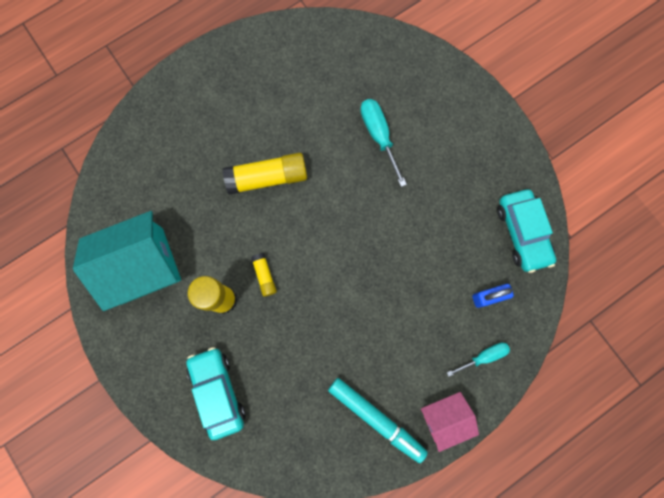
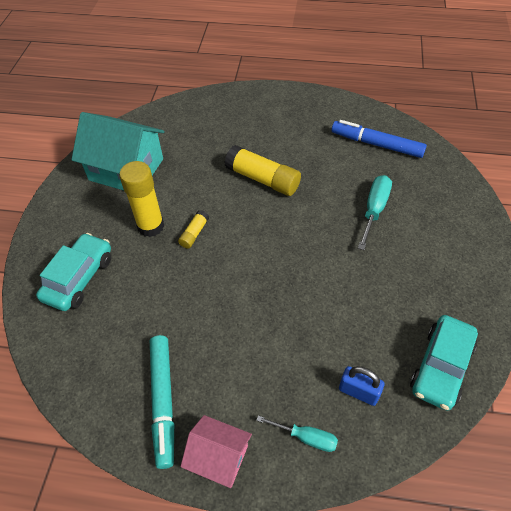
camera: 45 degrees right, 25 degrees down
(325, 64) = (376, 144): none -> blue marker

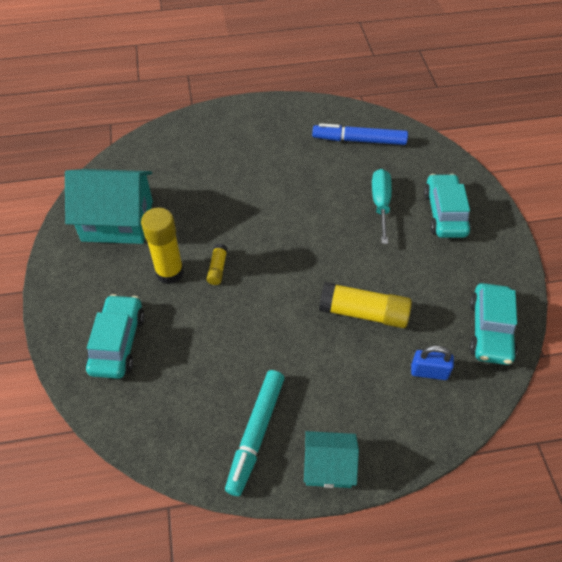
camera: 20 degrees left, 0 degrees up
(163, 401) = (256, 434): turquoise marker -> turquoise marker turned 45 degrees clockwise
(218, 457) = (328, 466): pink house -> turquoise house
(263, 179) = (263, 199): yellow glue stick -> yellow glue stick (363, 313)
(306, 437) = (399, 425): turquoise screwdriver -> none
(437, 234) = (444, 213): none -> turquoise car

